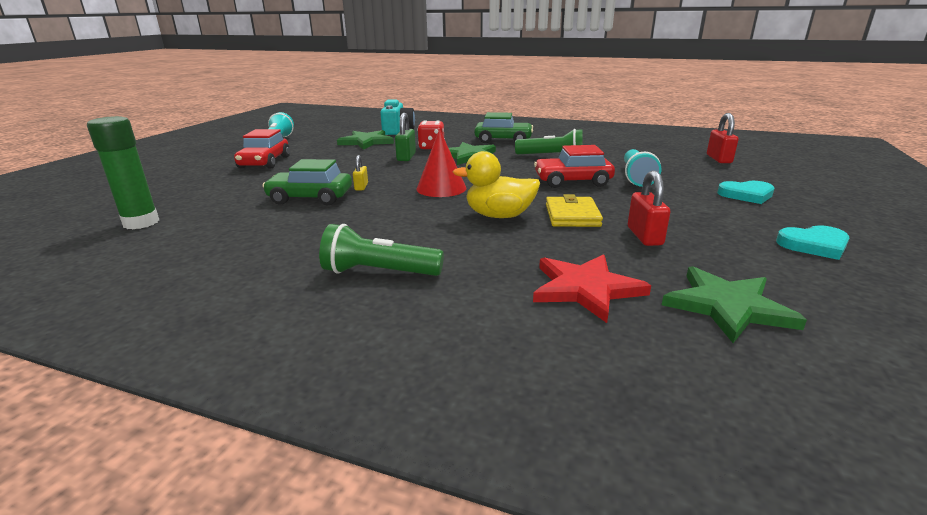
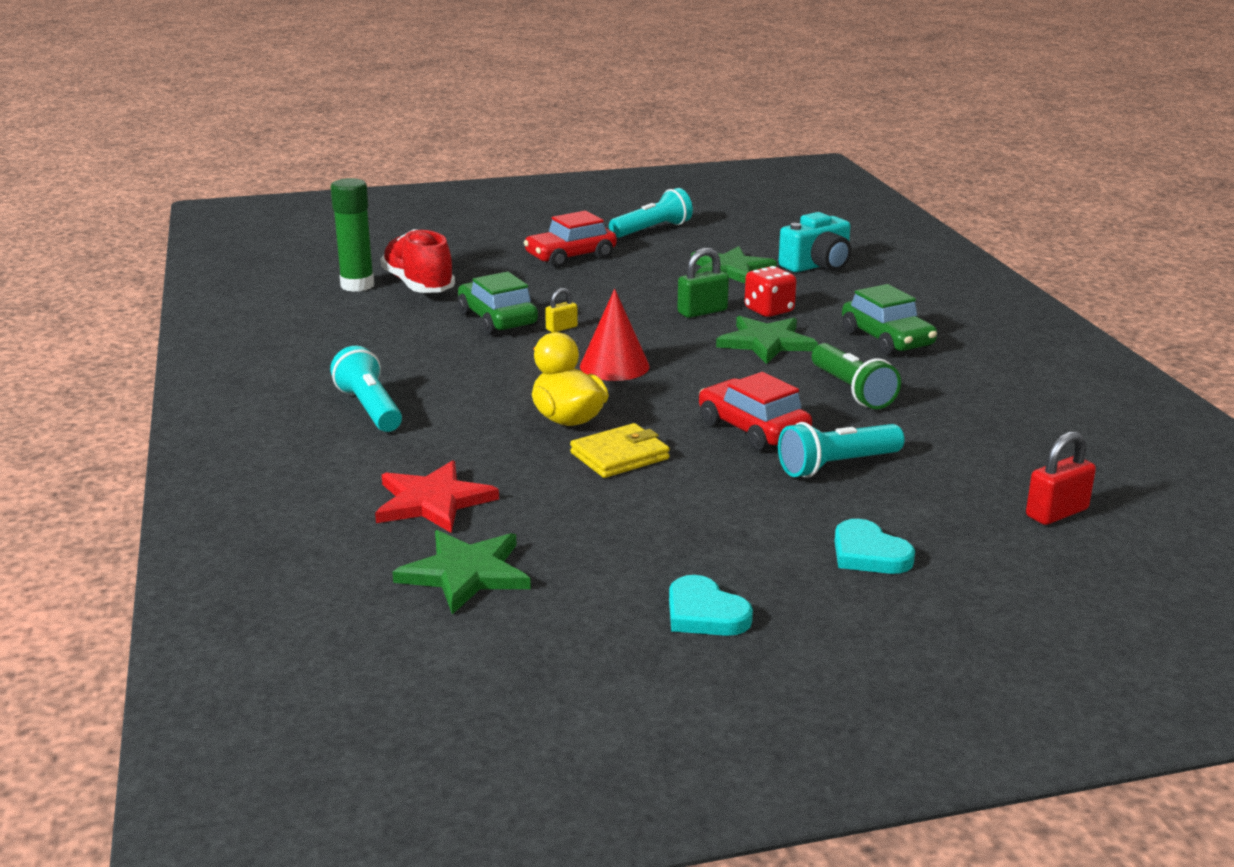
camera: 55 degrees right, 0 degrees up
(197, 205) = (418, 285): none -> red shoe
(379, 272) = (369, 408): green flashlight -> turquoise flashlight
(644, 236) = (605, 507): red padlock -> none

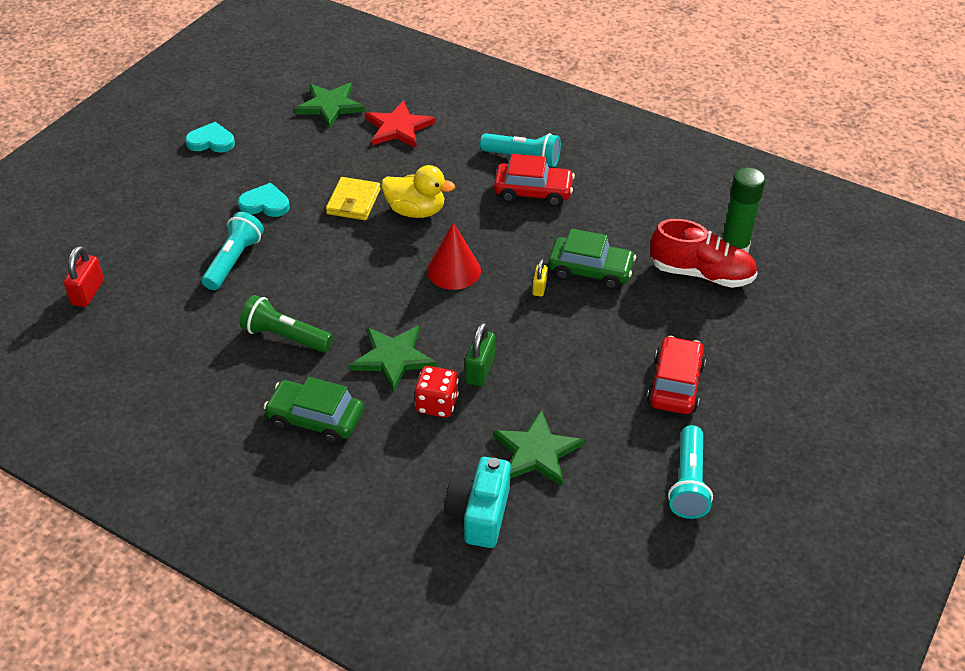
camera: 135 degrees right, 20 degrees up
(753, 429) = (308, 263): red car -> red car (533, 192)
(868, 553) = (167, 210): turquoise heart -> turquoise heart (265, 204)

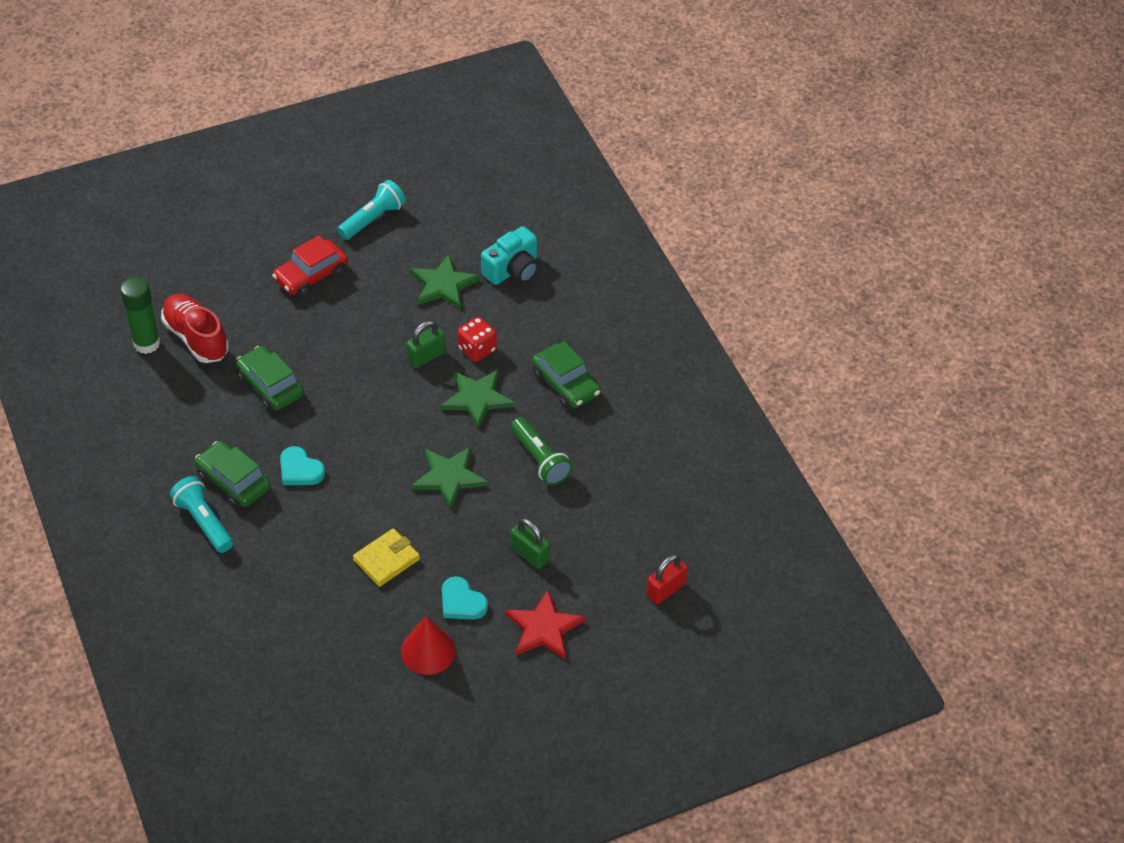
camera: 145 degrees left, 5 degrees up
(211, 141) = (455, 714): turquoise heart -> turquoise heart (300, 470)
(234, 261) = (530, 554): turquoise flashlight -> green padlock
(330, 106) = (309, 695): green star -> green star (449, 477)
(398, 127) = (273, 625): red star -> red star (543, 628)
(416, 211) = (345, 519): yellow duck -> none
(453, 270) = (369, 445): red cone -> red cone (428, 651)
(533, 192) = (234, 481): red car -> green car
(539, 287) = (321, 394): yellow padlock -> none

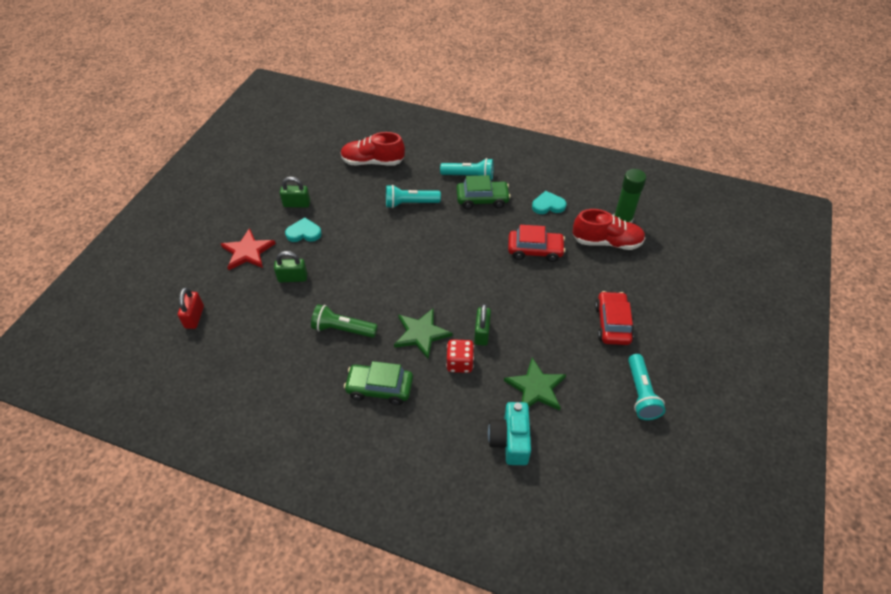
camera: 135 degrees right, 0 degrees up
(270, 386) = (535, 250): green car -> red car
(275, 639) = (372, 162): none -> red shoe
(300, 470) = (460, 227): turquoise heart -> turquoise heart (548, 205)
(311, 542) = (410, 203): none -> turquoise flashlight
(386, 559) = (364, 223): yellow wallet -> none
(428, 651) = (297, 204): red cone -> green padlock
(449, 477) = (382, 281): green star -> none

